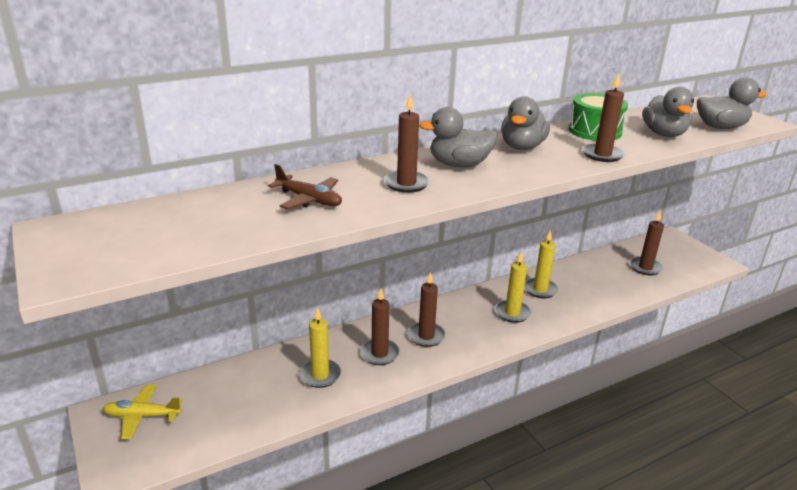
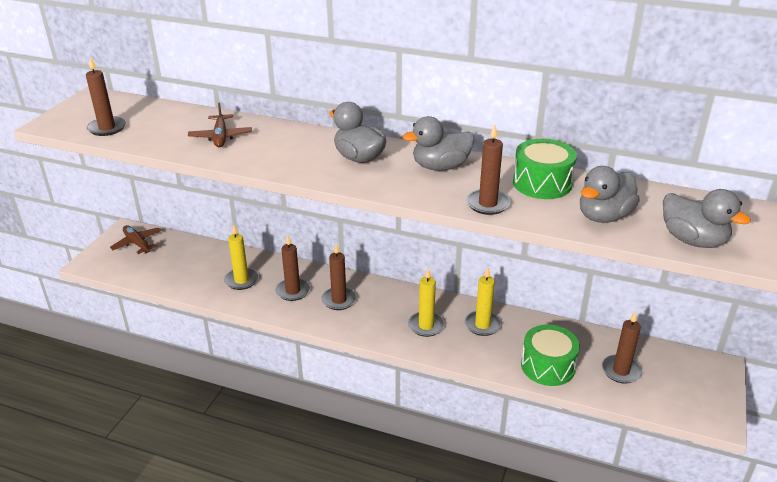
camera: 50 degrees right, 5 degrees up
(142, 416) = (137, 243): yellow plane -> brown plane
(406, 183) = (293, 154): brown candle -> brown candle (107, 128)
(614, 289) = (548, 366): none -> green drum

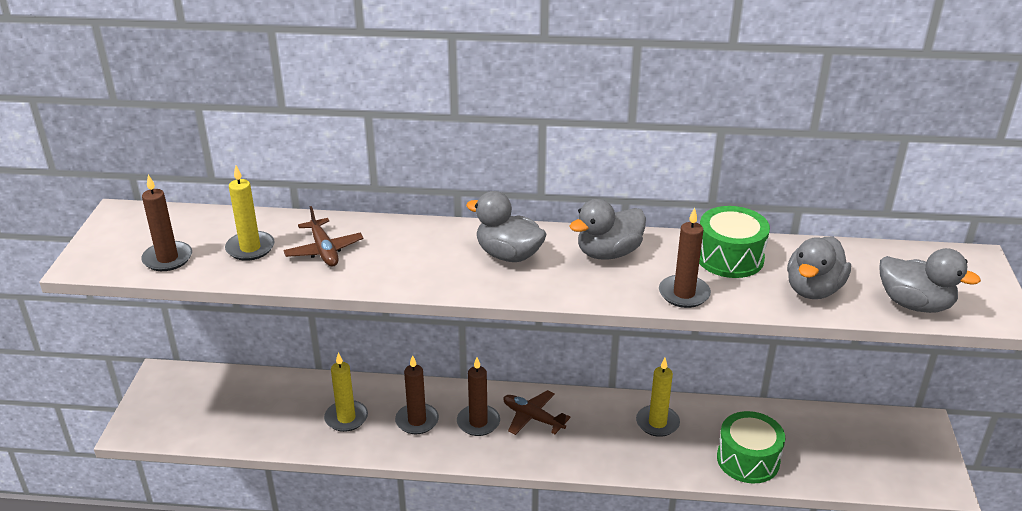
camera: 15 degrees left, 0 degrees up
(137, 243) = (185, 391): brown plane -> brown plane (532, 418)
(426, 326) = (594, 436): yellow candle -> yellow candle (250, 248)
(621, 371) = (826, 450): brown candle -> none

